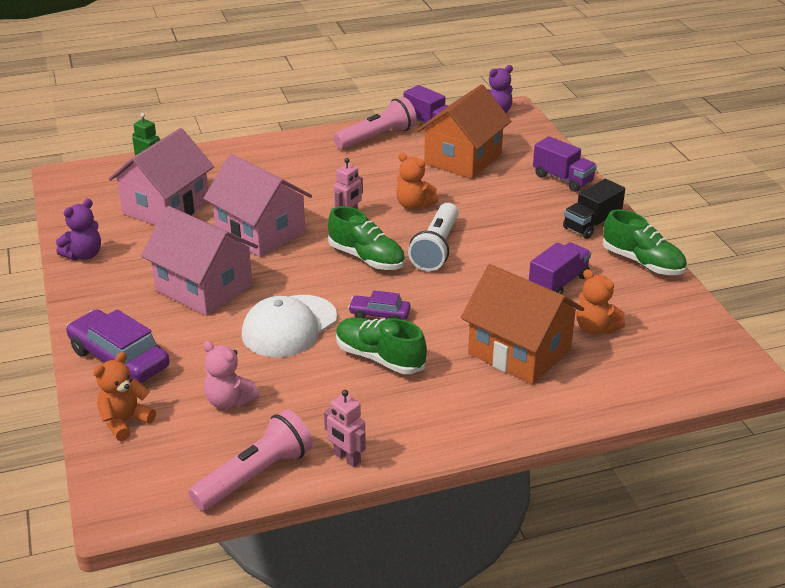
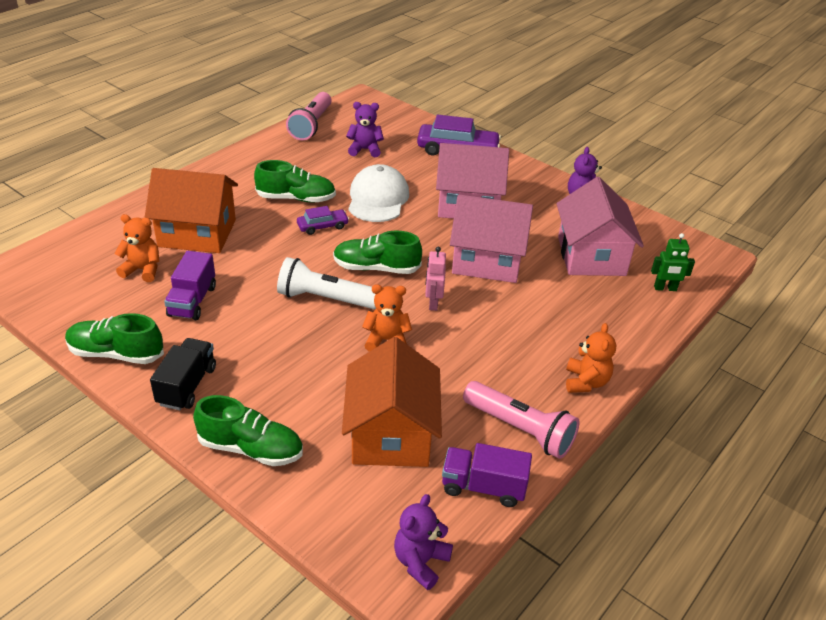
camera: 145 degrees right, 5 degrees up
(125, 422) = (409, 126): orange teddy bear -> orange teddy bear (586, 382)
(229, 401) = (365, 150): pink teddy bear -> purple teddy bear
(346, 458) = (268, 144): pink robot -> none
(377, 137) = (520, 429): pink flashlight -> pink flashlight turned 75 degrees counterclockwise
(436, 248) = (325, 299): white flashlight -> white flashlight turned 60 degrees counterclockwise
(562, 179) = (251, 448): purple truck -> green shoe

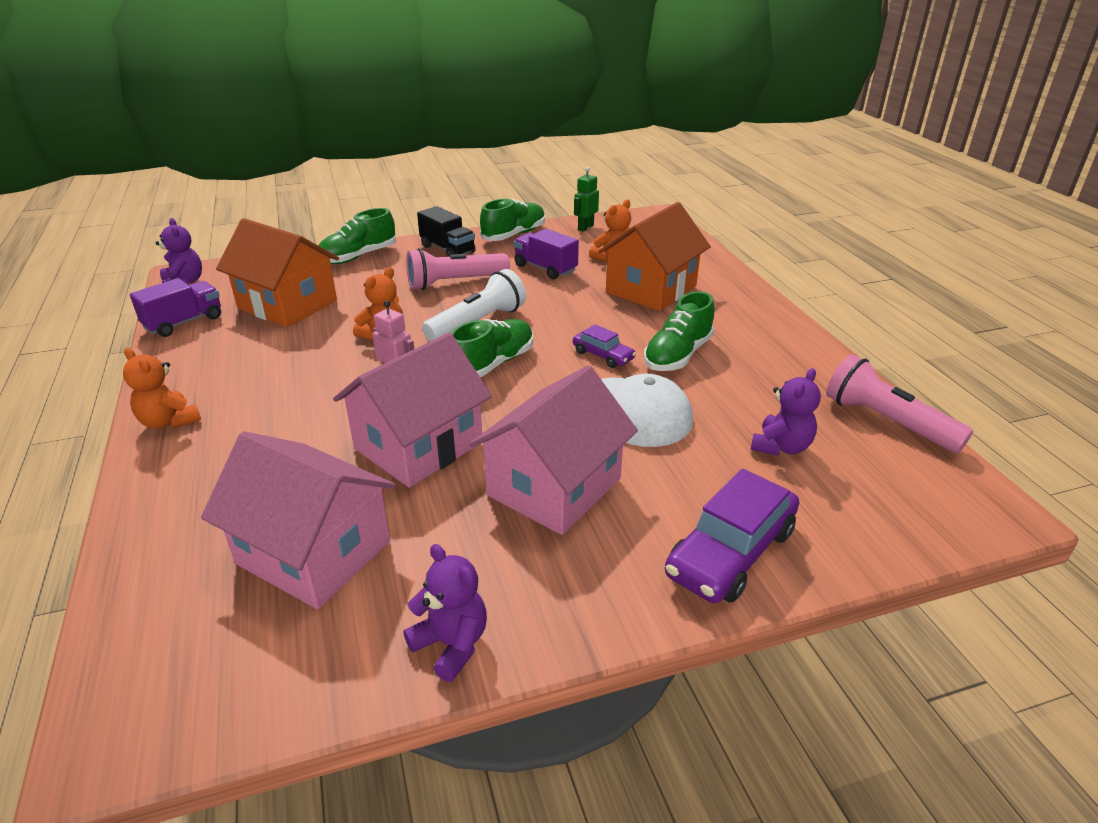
camera: 125 degrees right, 5 degrees down
(322, 226) = (603, 355): purple car -> purple car turned 60 degrees counterclockwise
(520, 429) = (194, 359): pink flashlight -> pink flashlight (455, 282)
(665, 288) = (160, 591): green robot -> green robot (585, 227)

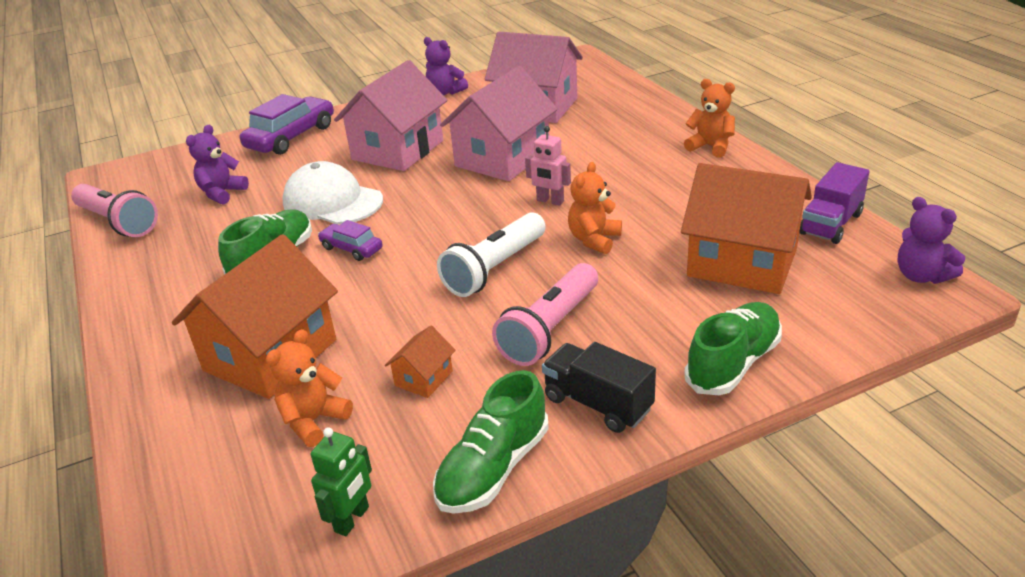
camera: 175 degrees right, 0 degrees up
(455, 282) = (550, 329): pink flashlight -> pink flashlight turned 150 degrees clockwise
(492, 364) = (464, 225): green shoe -> none
(545, 268) = (424, 378): purple truck -> orange house

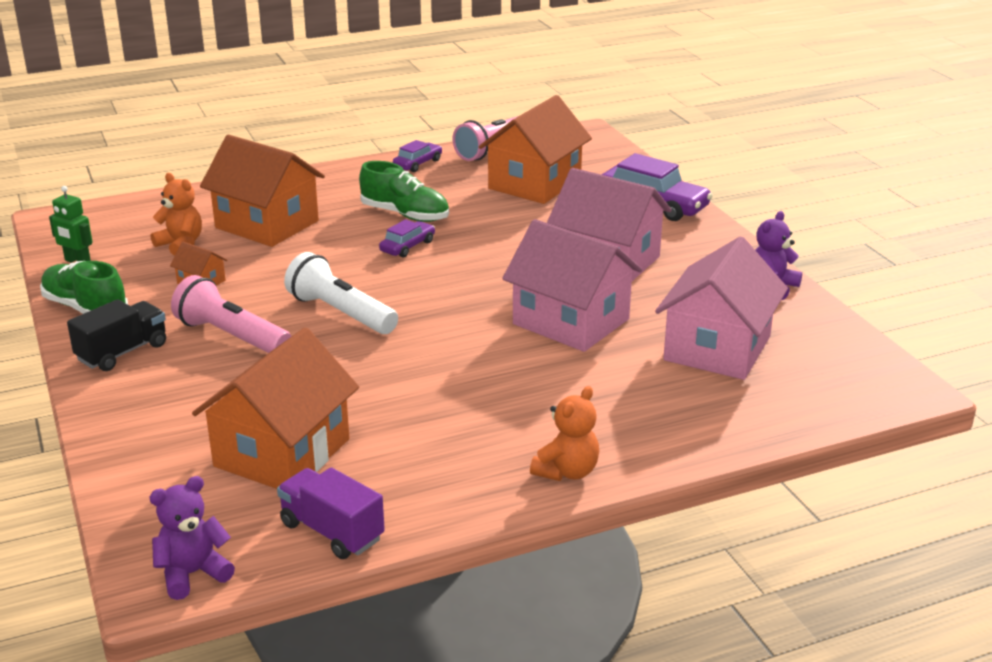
camera: 90 degrees right, 5 degrees down
(133, 267) = (418, 164): none -> purple car
(222, 193) = (535, 184): purple teddy bear -> orange house
(332, 201) = (500, 233): white cap -> none
(550, 201) = (459, 347): pink robot -> none
(594, 240) = (368, 367): orange teddy bear -> none
(733, 363) = (128, 422): green shoe -> none

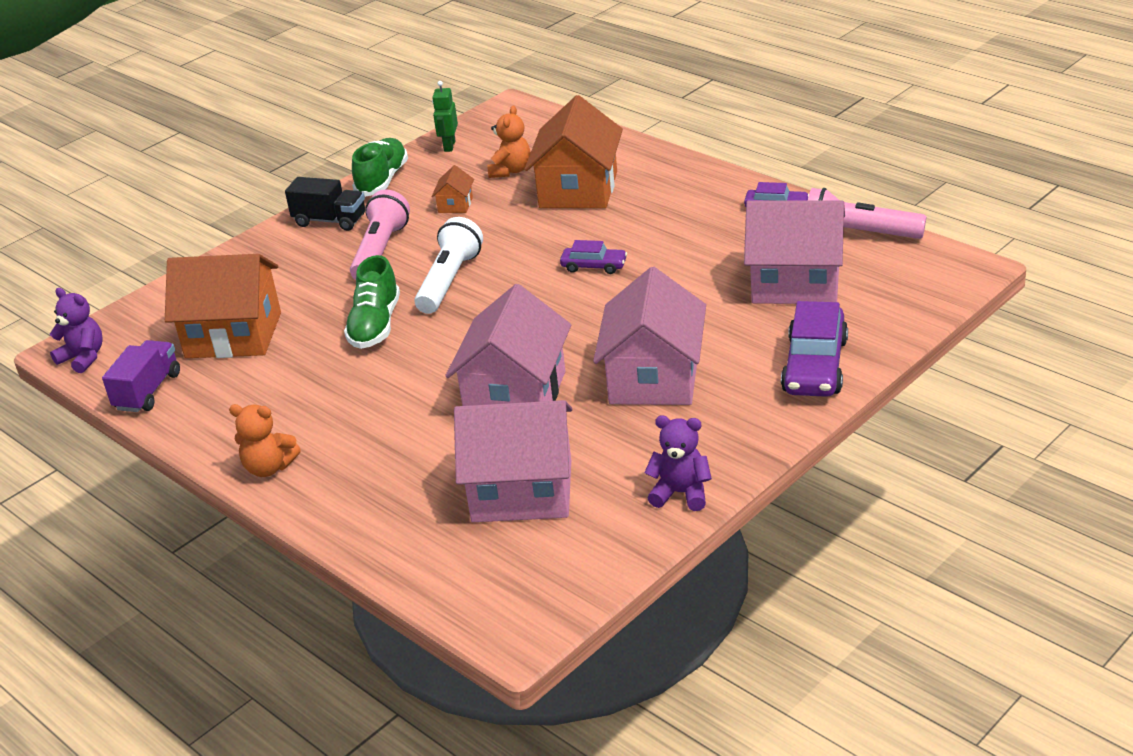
camera: 70 degrees right, 5 degrees up
(405, 214) = (657, 242): green shoe -> green shoe (375, 325)
(535, 184) = (796, 283): orange house -> pink house

